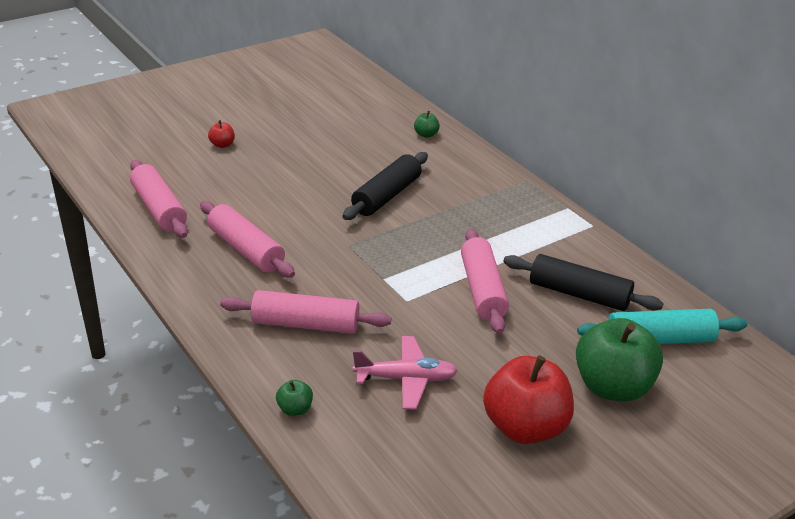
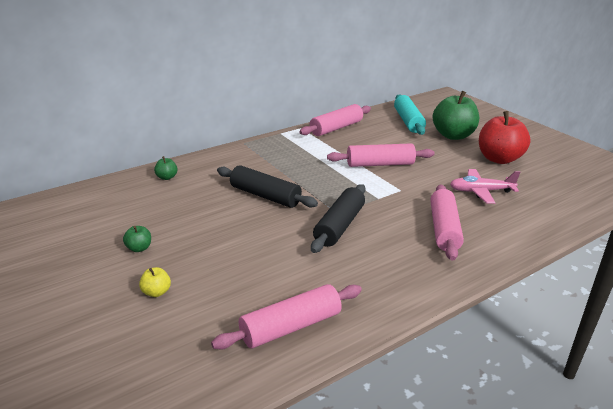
camera: 90 degrees left, 5 degrees down
(222, 145) = (156, 292): red apple -> yellow apple
(246, 249) = (354, 262): pink rolling pin -> pink rolling pin (336, 128)
(295, 409) = (533, 230): green apple -> green apple (139, 248)
(406, 379) = (481, 191): pink plane -> pink plane turned 90 degrees counterclockwise
(579, 294) = (375, 137): black rolling pin -> black rolling pin (339, 226)

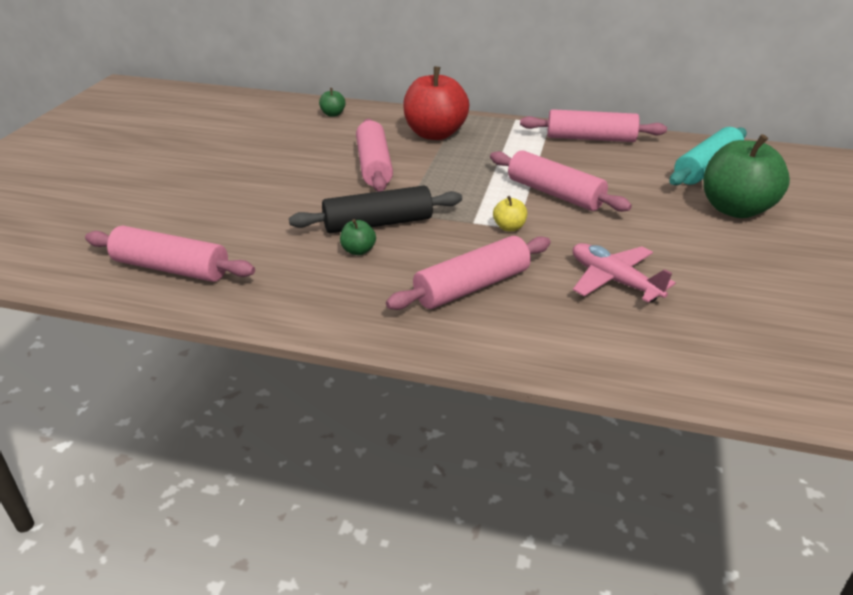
camera: 50 degrees right, 5 degrees up
(139, 248) = (206, 155): green apple -> green apple (358, 250)
(156, 292) = (153, 190): yellow apple -> yellow apple (509, 227)
(265, 196) = (374, 166): black rolling pin -> pink rolling pin
(499, 159) = (739, 264): red apple -> red apple (435, 134)

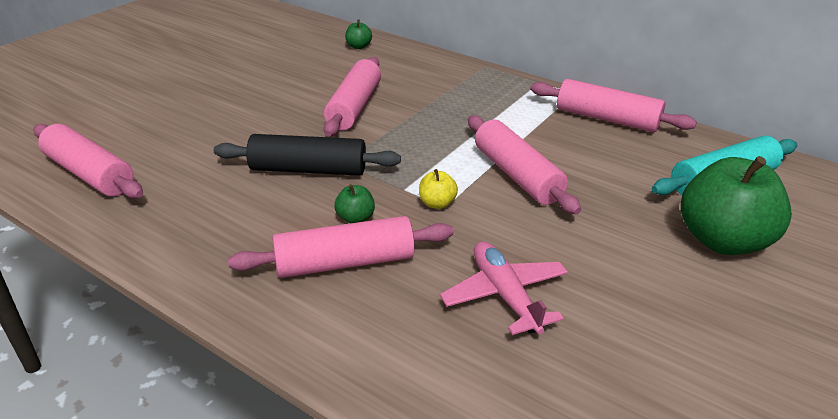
camera: 20 degrees right, 0 degrees up
(358, 250) = (266, 194): green apple -> green apple (355, 218)
(435, 134) = (441, 84): red apple -> none

